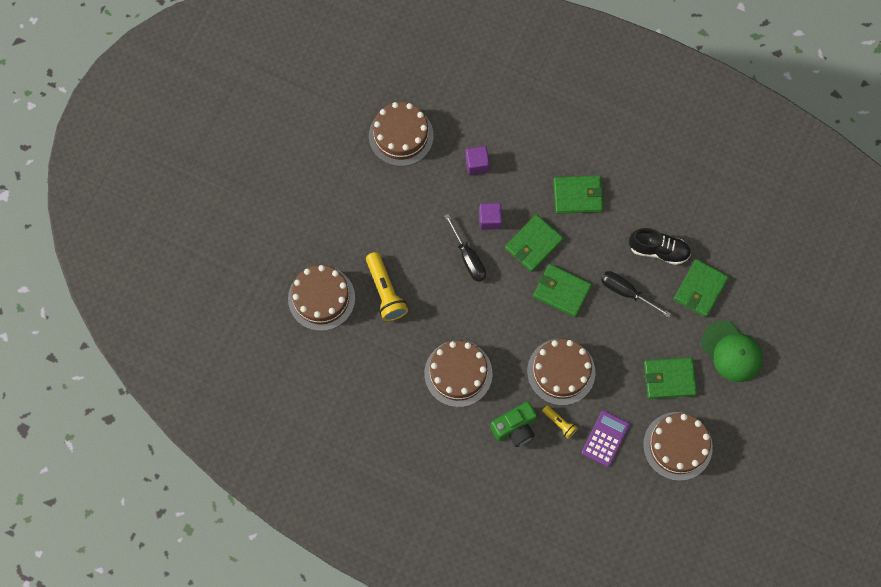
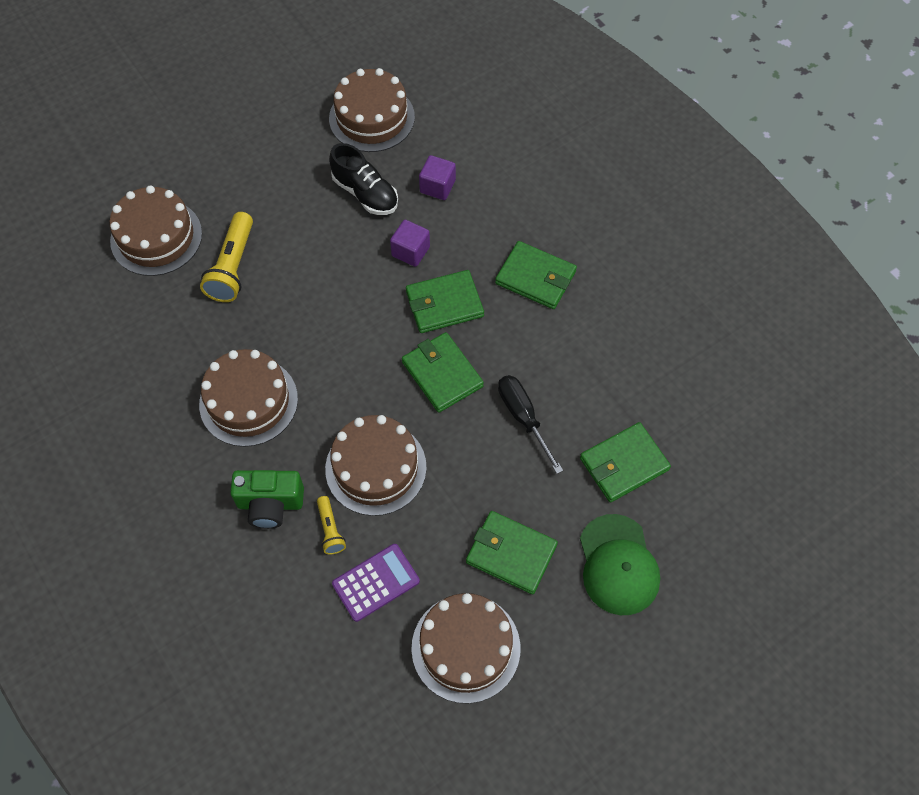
camera: 30 degrees right, 10 degrees down
(468, 257) = (355, 279): black screwdriver -> none
(658, 250) = (598, 389): black shoe -> black shoe (365, 193)

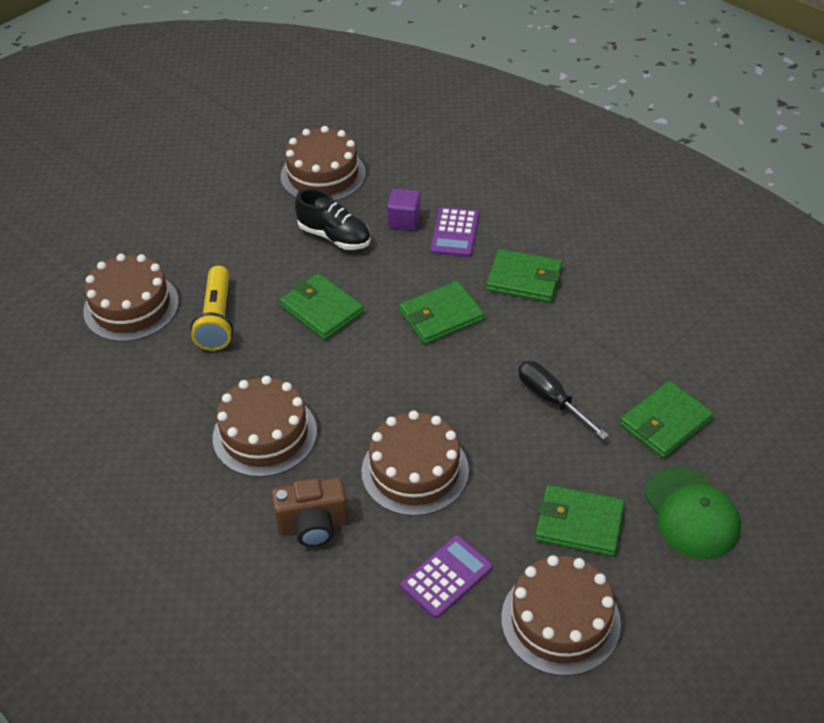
camera: 10 degrees left, 15 degrees down
(270, 504) = (313, 524): green camera -> brown camera
(330, 529) = (383, 536): yellow flashlight -> none
(410, 251) = (394, 277): purple cube -> none
(442, 374) = (458, 376): green wallet -> green wallet (322, 309)
(483, 211) = (455, 233): none -> purple calculator

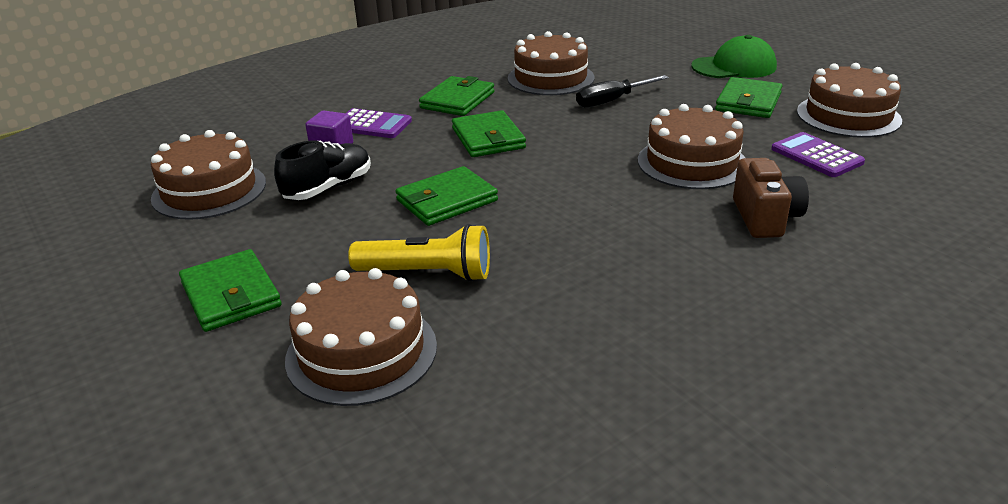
camera: 80 degrees left, 15 degrees down
(265, 434) = (635, 243): brown cake -> brown cake (550, 78)
(665, 422) = (643, 66): green wallet -> green wallet (231, 294)

